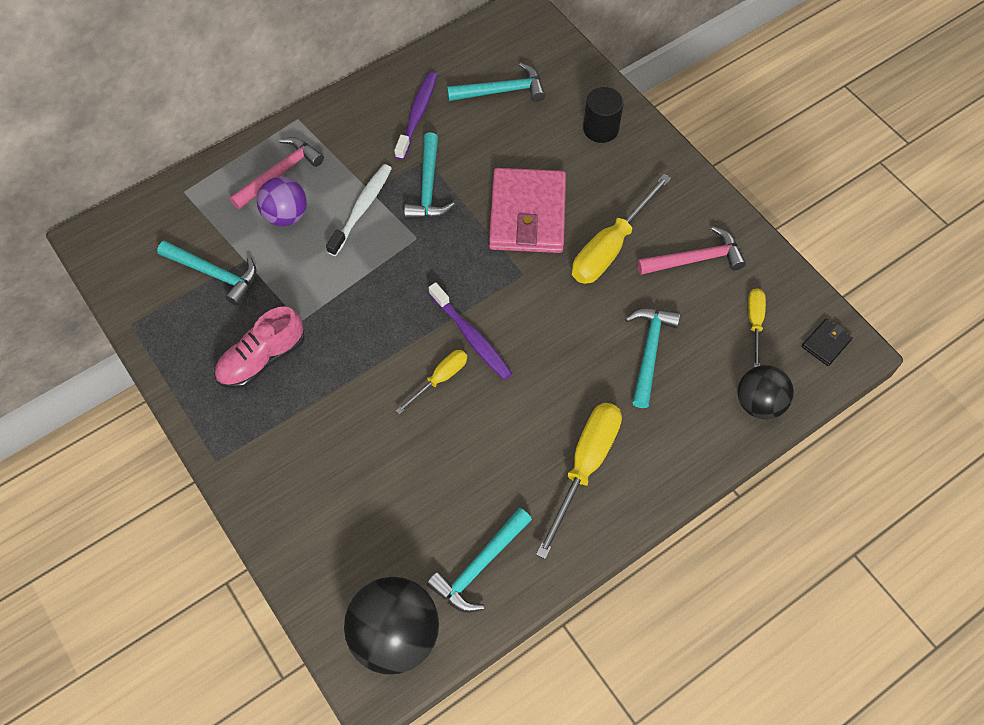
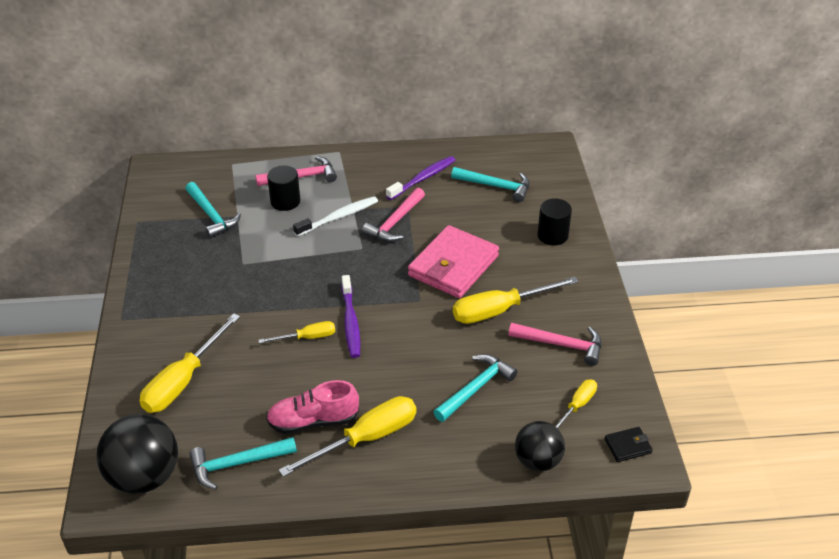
camera: 30 degrees right, 20 degrees down
(262, 359) = (200, 275): pink shoe -> pink shoe (313, 421)
(286, 215) = (285, 201): purple ball -> black cylinder
(347, 500) = (183, 381): none -> yellow screwdriver
(428, 187) = (395, 222): turquoise hammer -> pink hammer

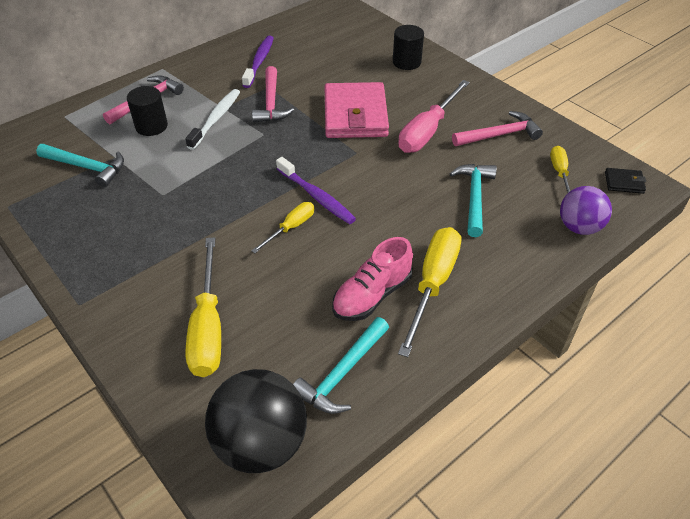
camera: 35 degrees left, 5 degrees up
(495, 186) = (325, 45): turquoise hammer -> none
(500, 310) = (427, 131): yellow screwdriver -> pink screwdriver
(537, 461) = (579, 227): black ball -> purple ball
(627, 446) = (624, 183): black wallet -> black wallet turned 60 degrees clockwise

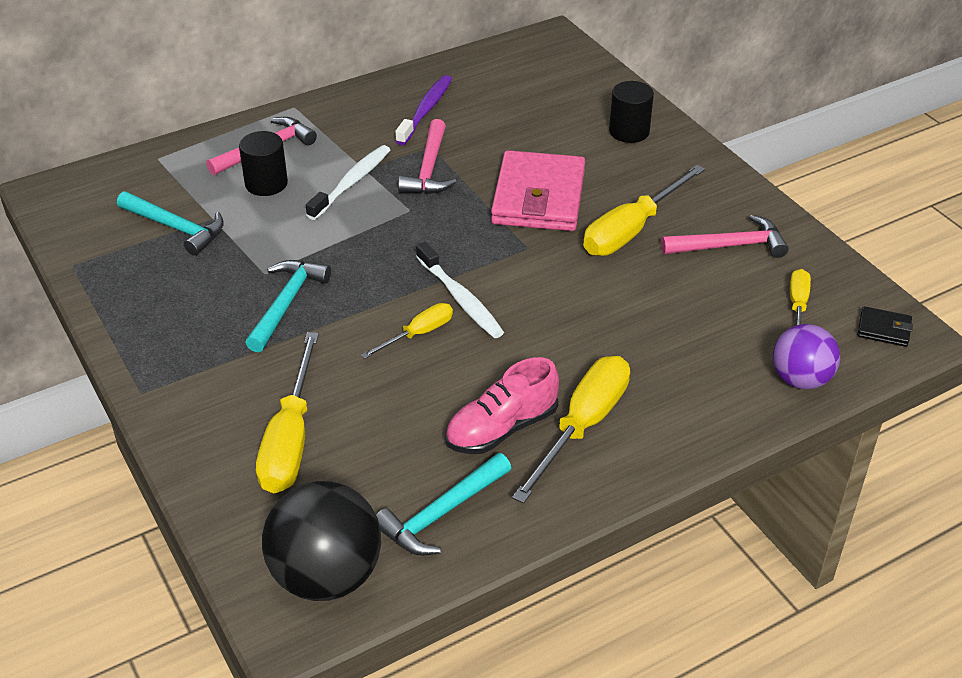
camera: 10 degrees right, 5 degrees down
(316, 196) = (460, 298): purple toothbrush -> white toothbrush
(427, 131) = (631, 230): pink screwdriver -> yellow screwdriver
(474, 198) = (669, 325): turquoise hammer -> turquoise hammer (286, 304)

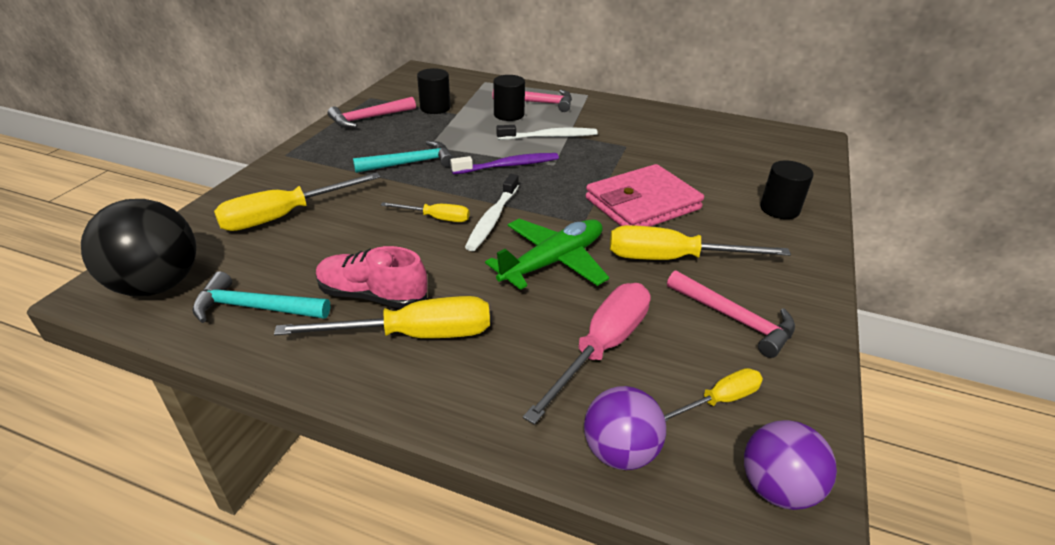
camera: 50 degrees right, 5 degrees down
(175, 227) = (435, 108): turquoise hammer -> black cylinder
(425, 111) = (656, 130): purple toothbrush -> purple toothbrush (508, 166)
(429, 169) = (604, 154): pink hammer -> pink hammer (369, 118)
(566, 297) = (553, 262): none -> green plane
(697, 330) = (602, 348): none -> pink screwdriver
(884, 329) = (777, 488): black wallet -> purple ball

